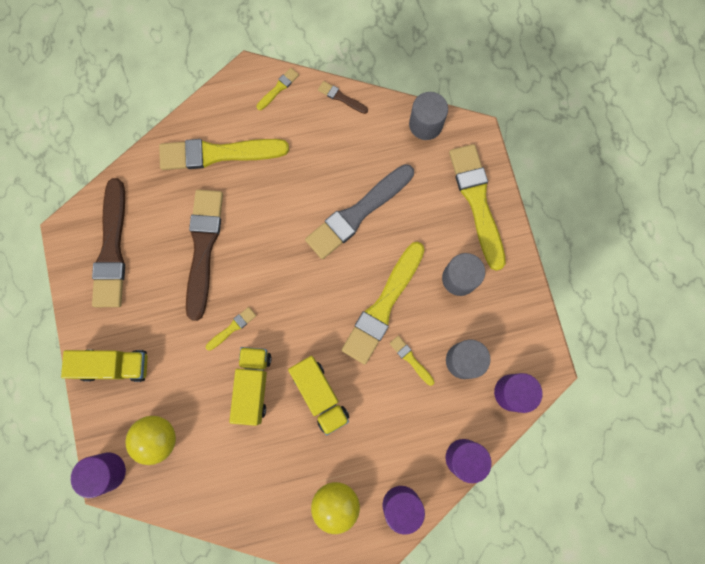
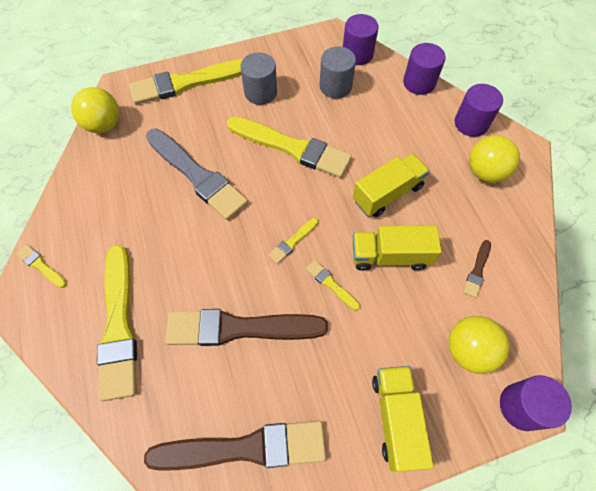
camera: 95 degrees left, 15 degrees down
(341, 97) = (63, 200): brown brush -> brown brush (477, 270)
(411, 359) = (340, 123): yellow brush -> yellow brush (292, 241)
(425, 124) = (104, 125): grey cylinder -> yellow ball

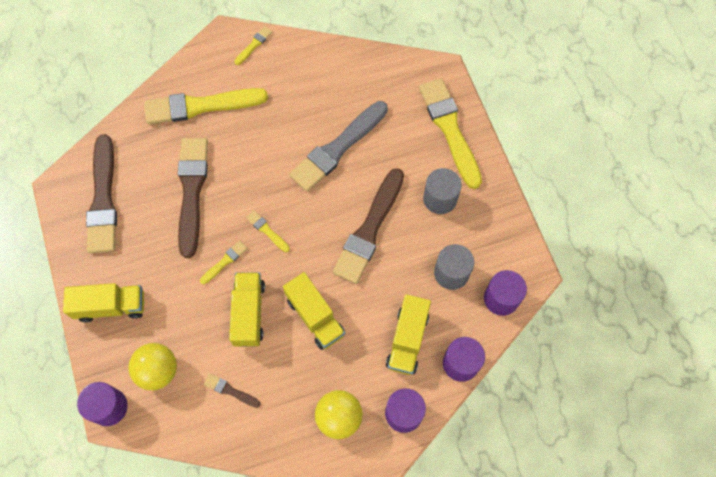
camera: 90 degrees right, 5 degrees up
(104, 125) = (395, 66): yellow ball -> none
(292, 148) = (369, 230): yellow brush -> brown brush
(402, 119) = (407, 340): none -> yellow truck

